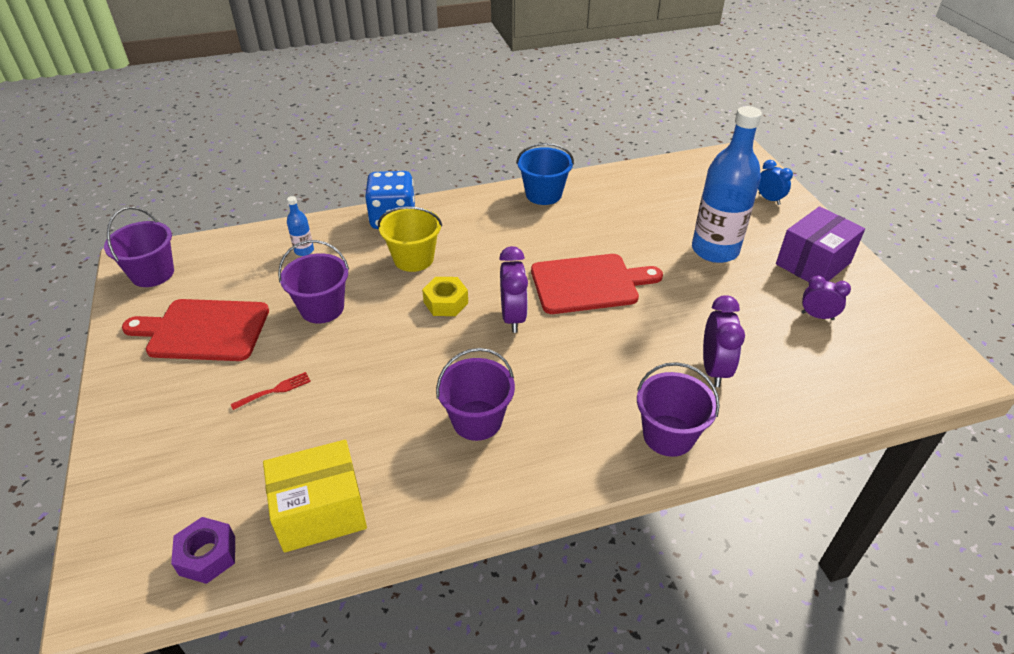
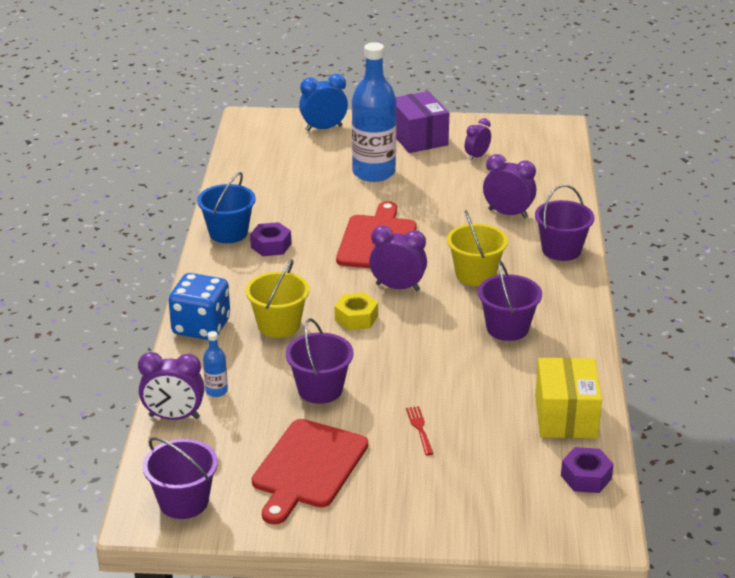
camera: 70 degrees left, 10 degrees down
(263, 239) = (174, 417): none -> purple clock
(538, 222) = (271, 245): none -> purple nut
(569, 370) = (475, 274): none -> yellow bucket
(769, 199) = (324, 128): blue clock -> blue clock, size x1.53

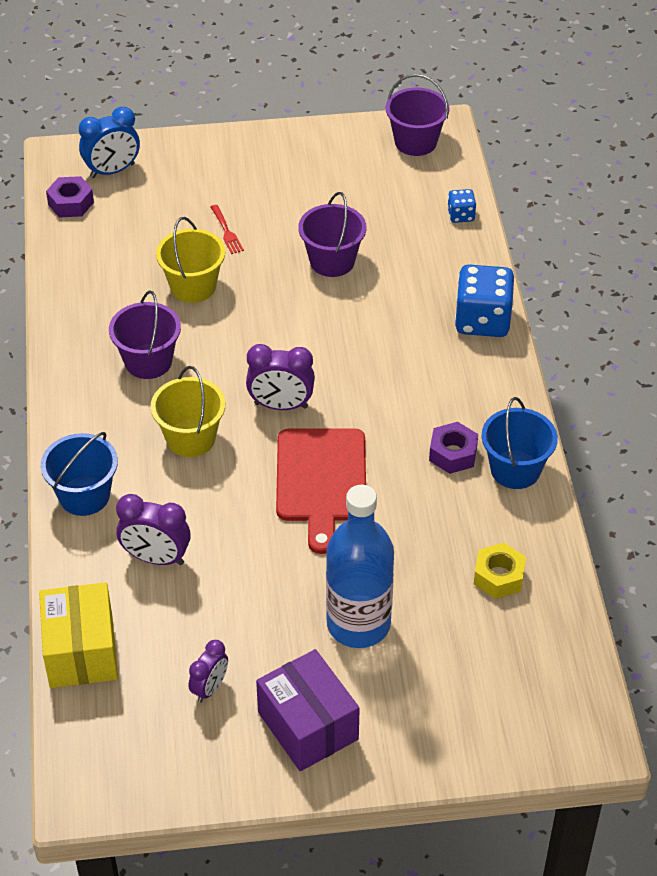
camera: 170 degrees right, 15 degrees up
(174, 417) = (461, 215): purple clock -> blue dice
(216, 391) = (433, 247): blue bottle -> none
(278, 325) = (400, 333): yellow bucket -> yellow bucket (193, 286)
(308, 467) = (320, 183): red cutting board -> none
(324, 128) = (465, 731): blue clock -> blue clock (112, 171)
(356, 318) = (318, 354): yellow nut -> yellow nut (498, 577)
(561, 250) = (84, 496): purple bucket -> blue bucket
(565, 416) = (87, 261): yellow box -> yellow box (81, 651)

